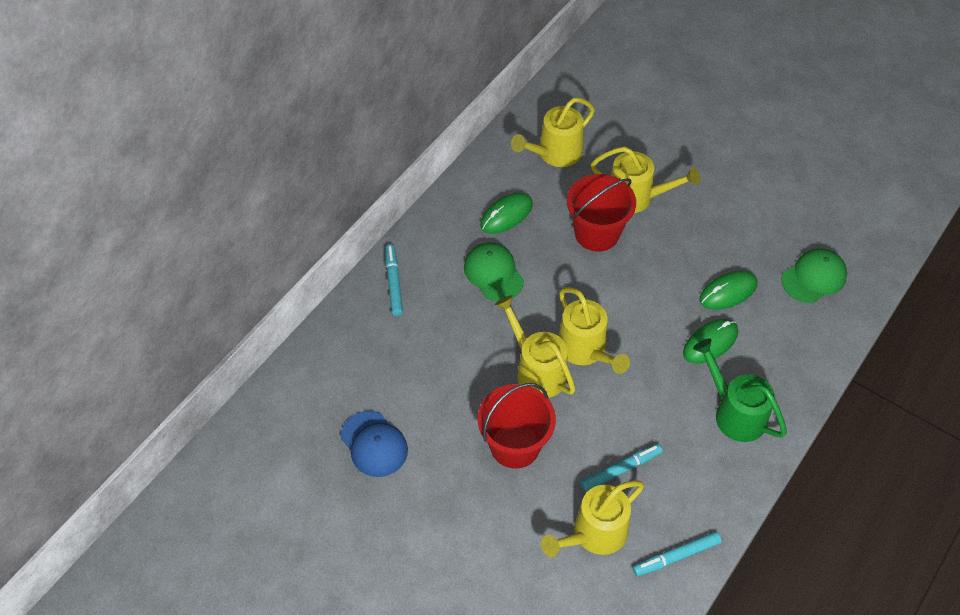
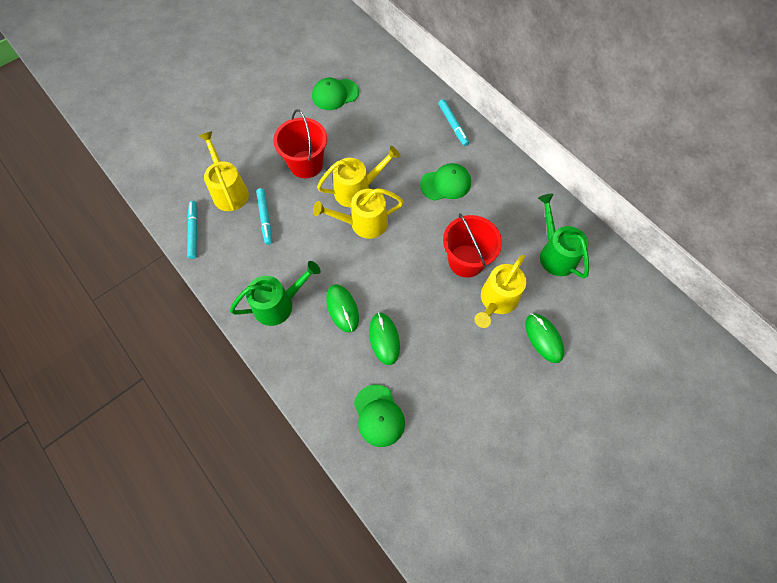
camera: 105 degrees right, 10 degrees up
(374, 444) = (335, 94): blue cap -> green cap
(393, 283) = (453, 125): turquoise marker -> turquoise marker turned 60 degrees clockwise
(506, 215) = (497, 204): green mouse -> green mouse (544, 338)
(555, 154) = (555, 253): yellow watering can -> green watering can

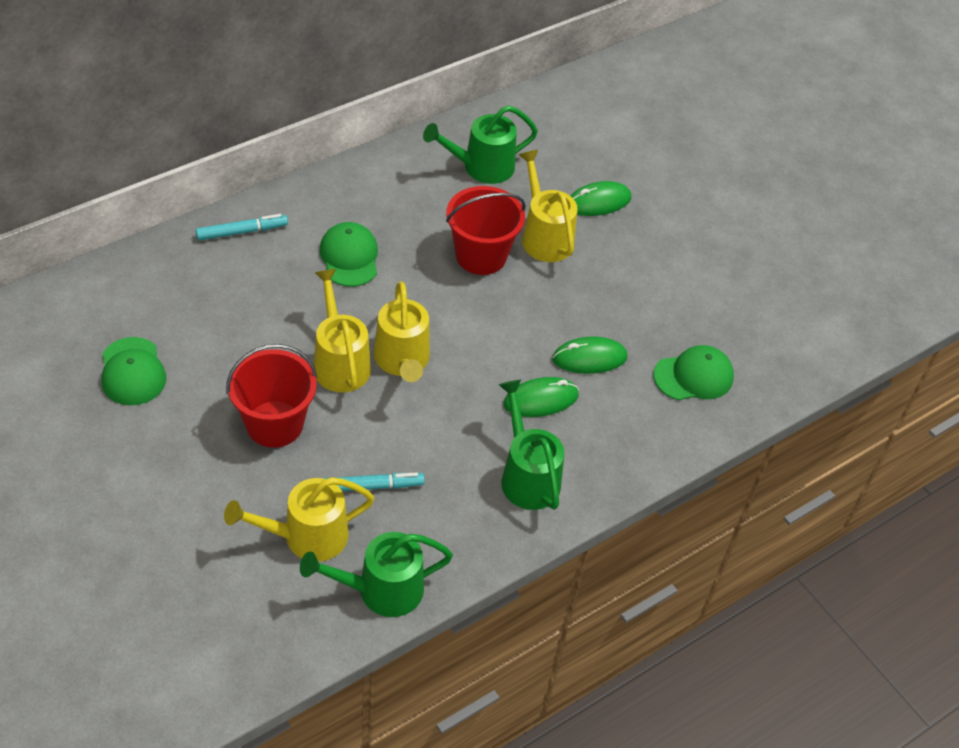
camera: 90 degrees left, 15 degrees down
(193, 231) = (380, 590): turquoise marker -> green watering can
(496, 301) = (544, 236): yellow watering can -> yellow watering can turned 150 degrees counterclockwise

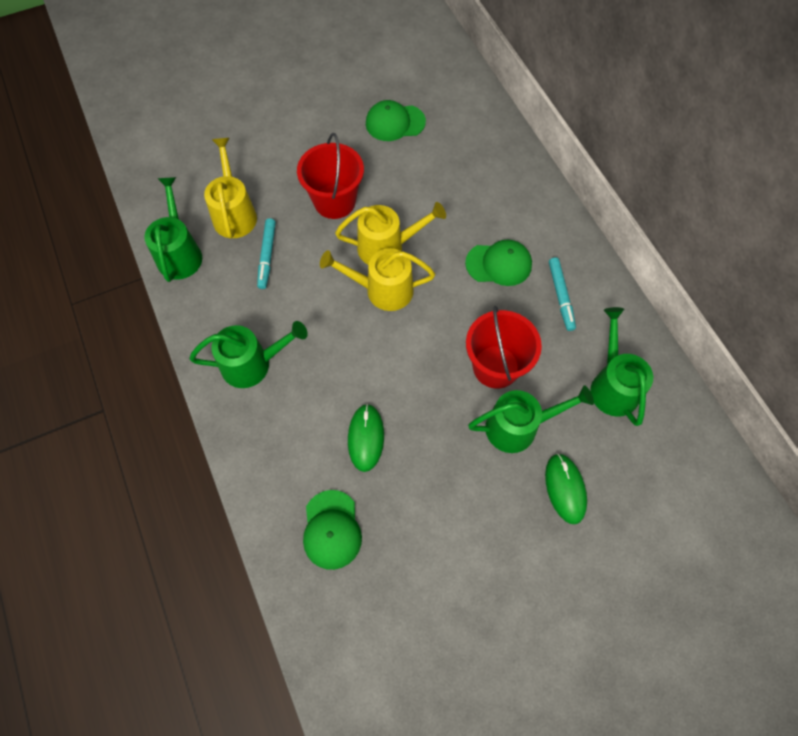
camera: 105 degrees right, 15 degrees up
(242, 232) = (530, 192): turquoise marker -> turquoise marker (561, 296)
(541, 400) = (326, 388): green mouse -> none
(544, 236) = (519, 426): yellow watering can -> green watering can

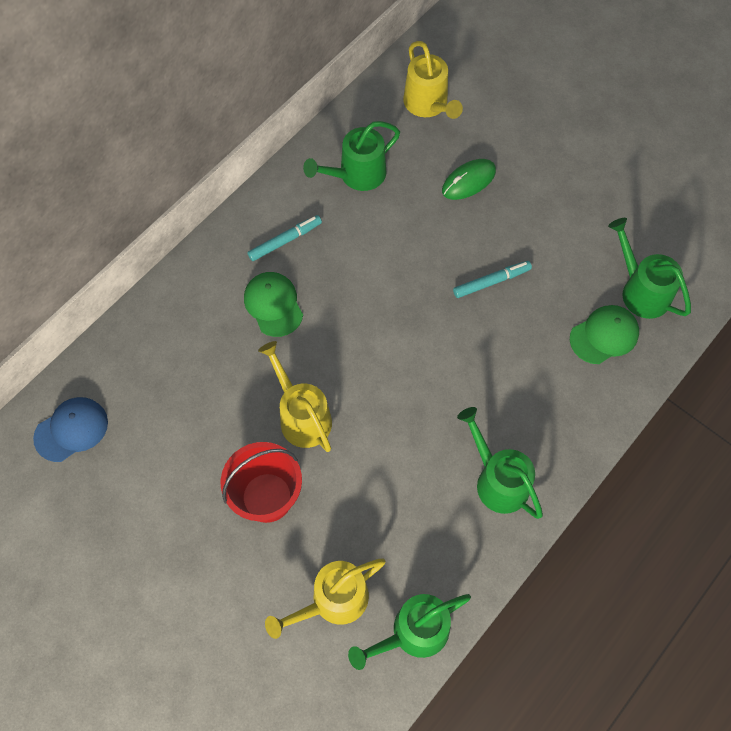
camera: 115 degrees left, 0 degrees up
(267, 256) = (370, 533): turquoise marker -> turquoise marker (491, 282)
(366, 438) = (512, 345): green mouse -> none
(382, 290) = (355, 398): yellow watering can -> yellow watering can (428, 105)
(395, 122) = (125, 483): green cap -> none
(454, 104) = (71, 430): none -> blue cap
(496, 366) = (386, 268): red bucket -> none
(519, 426) = (433, 231): green watering can -> green watering can (640, 290)

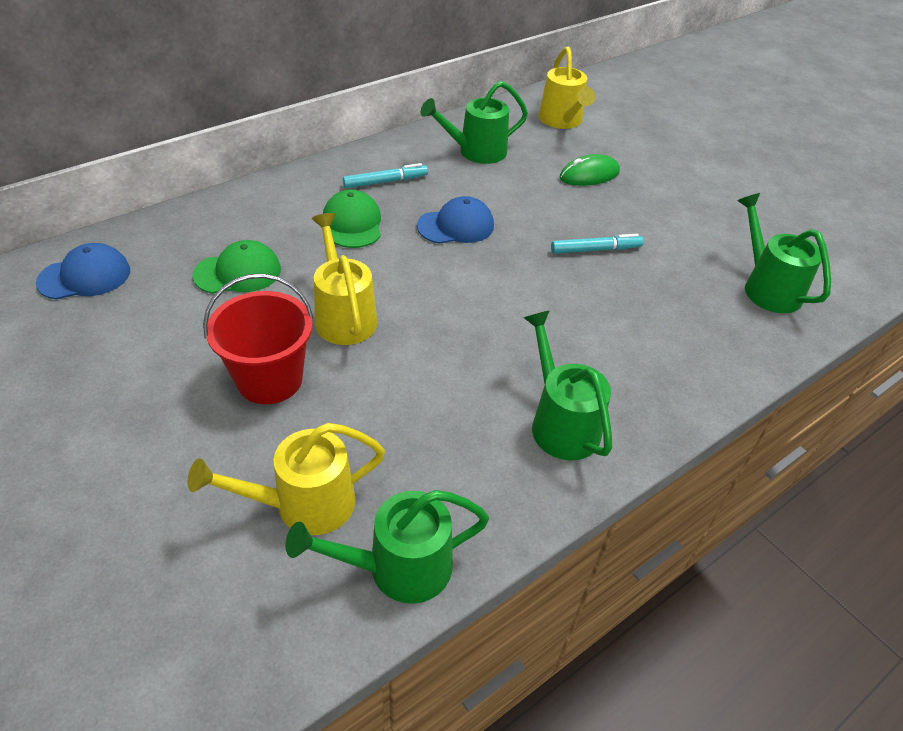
camera: 10 degrees right, 20 degrees down
(364, 283) = (456, 226): none -> blue cap
(604, 335) = (719, 316): green cap -> green cap (238, 272)

